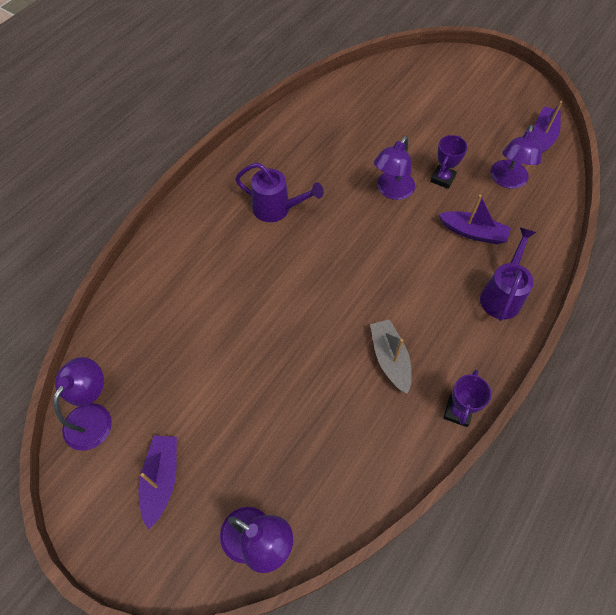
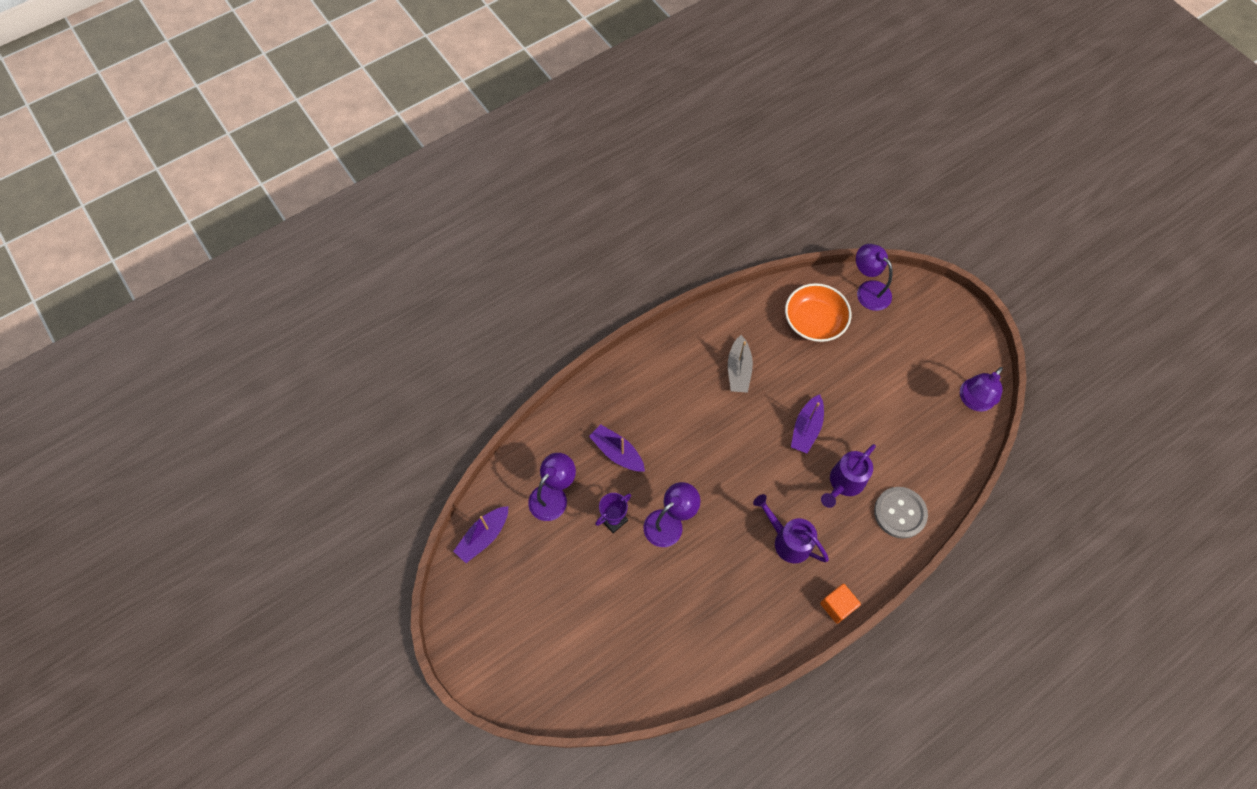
camera: 160 degrees left, 5 degrees up
(161, 480) = (926, 343): purple boat -> purple boat (806, 429)
(170, 264) = (900, 513): none -> grey button
(218, 174) = (837, 606): none -> orange cube
(319, 460) = (814, 321): none -> orange bowl
(458, 412) = (706, 320): purple trophy -> none
(502, 295) = (625, 390): purple watering can -> purple watering can (843, 483)

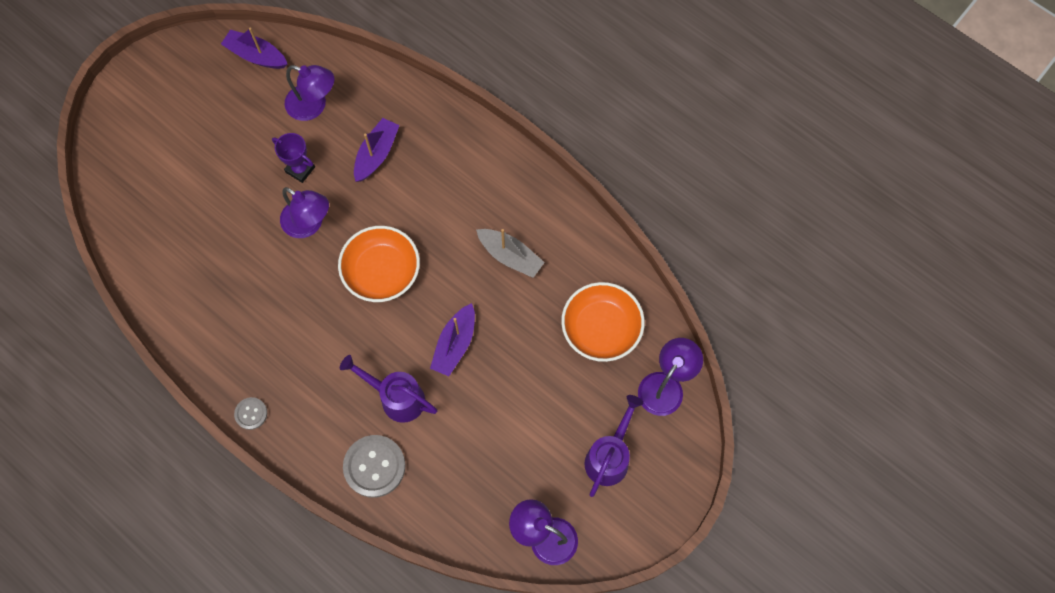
camera: 75 degrees right, 5 degrees up
(729, 471) = (381, 271): none -> orange bowl
(738, 370) = (510, 256): grey boat -> grey boat turned 135 degrees counterclockwise
(787, 540) = (315, 348): purple watering can -> purple watering can (609, 456)
(806, 429) = (455, 344): purple boat -> purple boat turned 75 degrees counterclockwise
(837, 606) = (251, 413): orange cube -> grey button

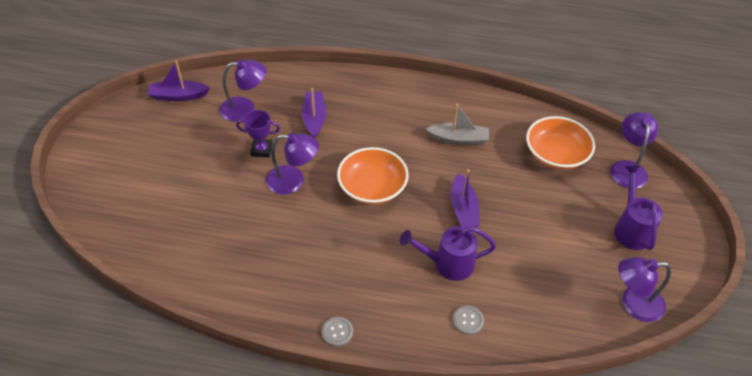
camera: 30 degrees left, 20 degrees down
(374, 466) = (468, 320): grey button -> grey button, size x0.53

